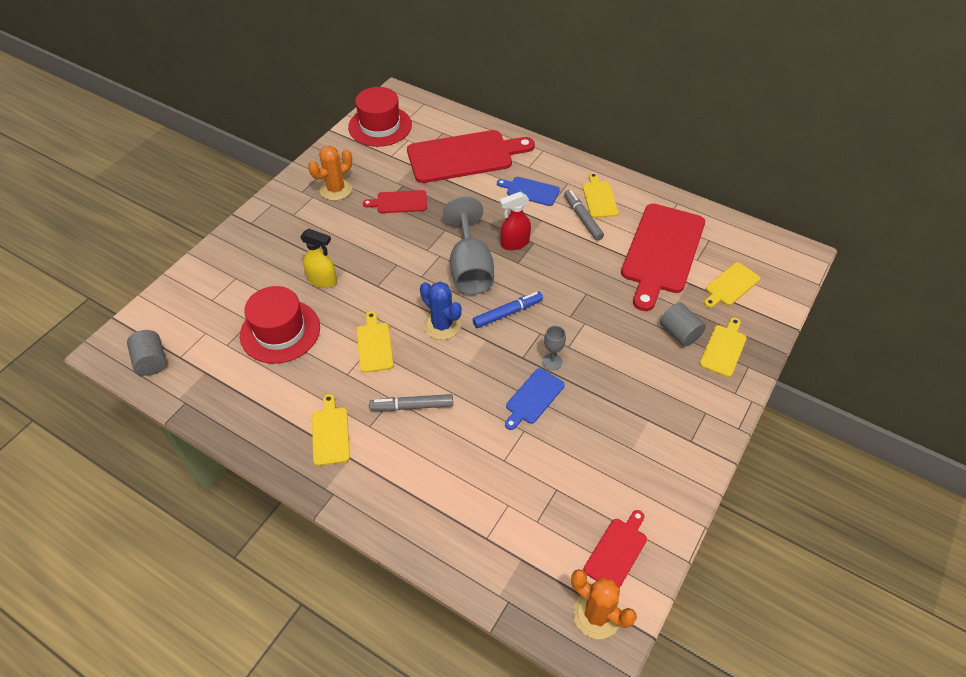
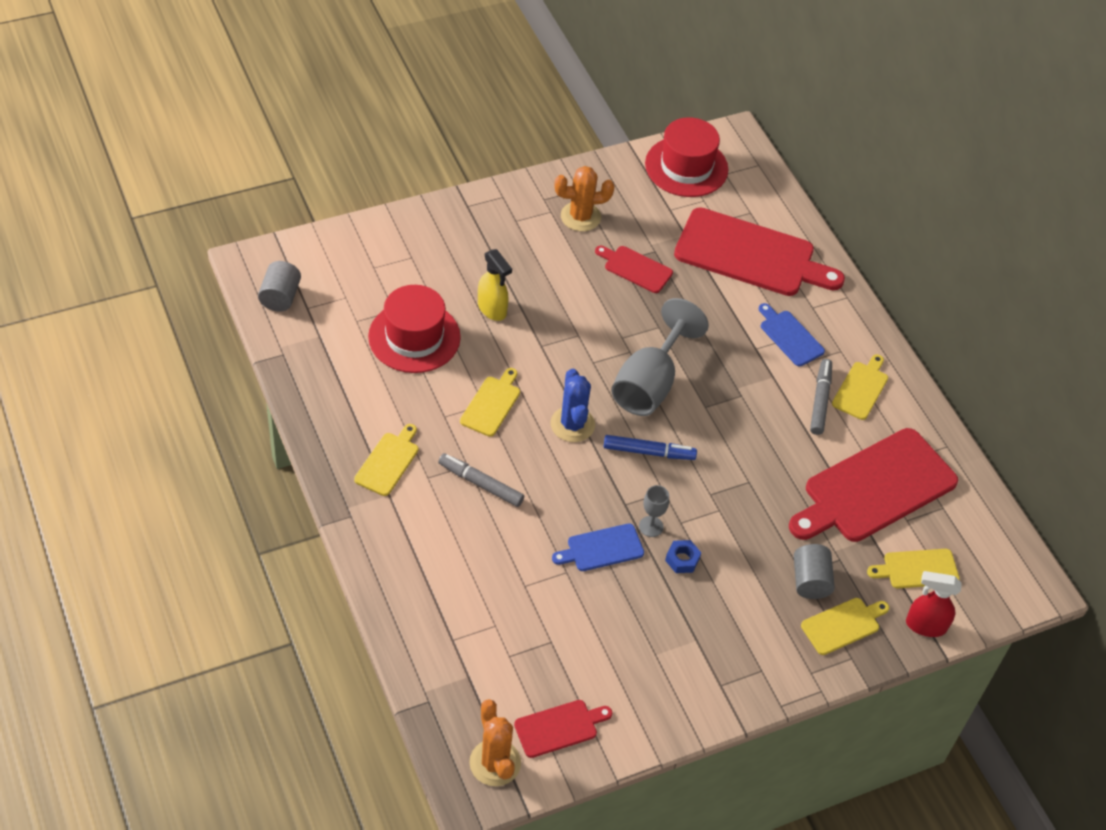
camera: 30 degrees right, 0 degrees up
(514, 243) = (720, 384): red spray bottle -> red spray bottle (925, 625)
(591, 371) = (682, 559): none -> blue nut

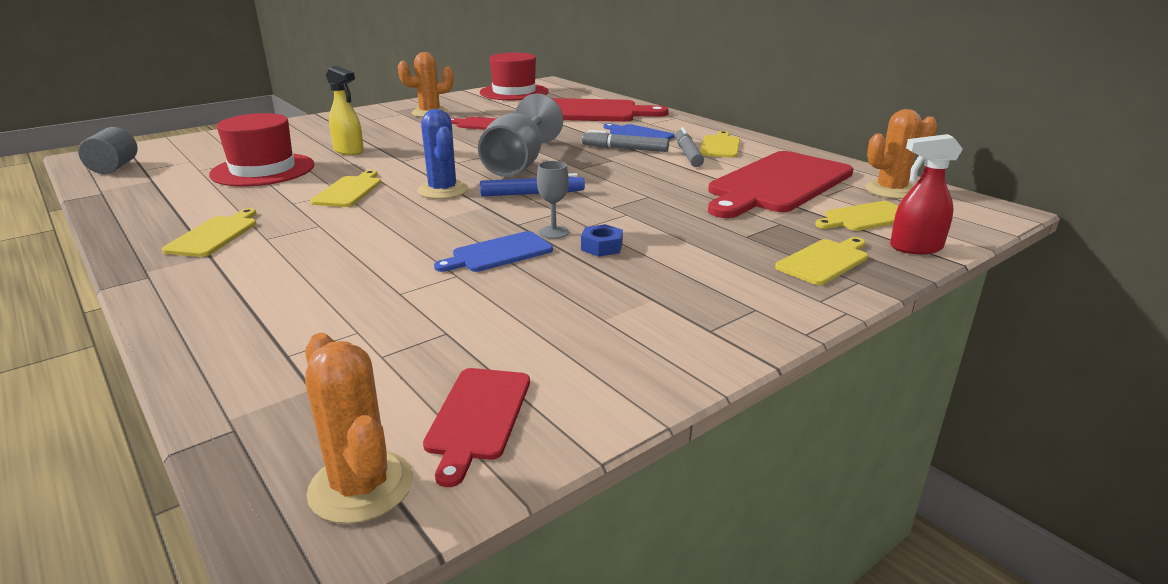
camera: 10 degrees left, 25 degrees down
(480, 484) = (335, 234): grey marker -> grey marker (625, 149)
(559, 727) = (478, 417): red cutting board -> red cutting board turned 135 degrees clockwise
(810, 581) = (760, 239): grey cylinder -> none
(970, 527) = (891, 190): none -> orange cactus

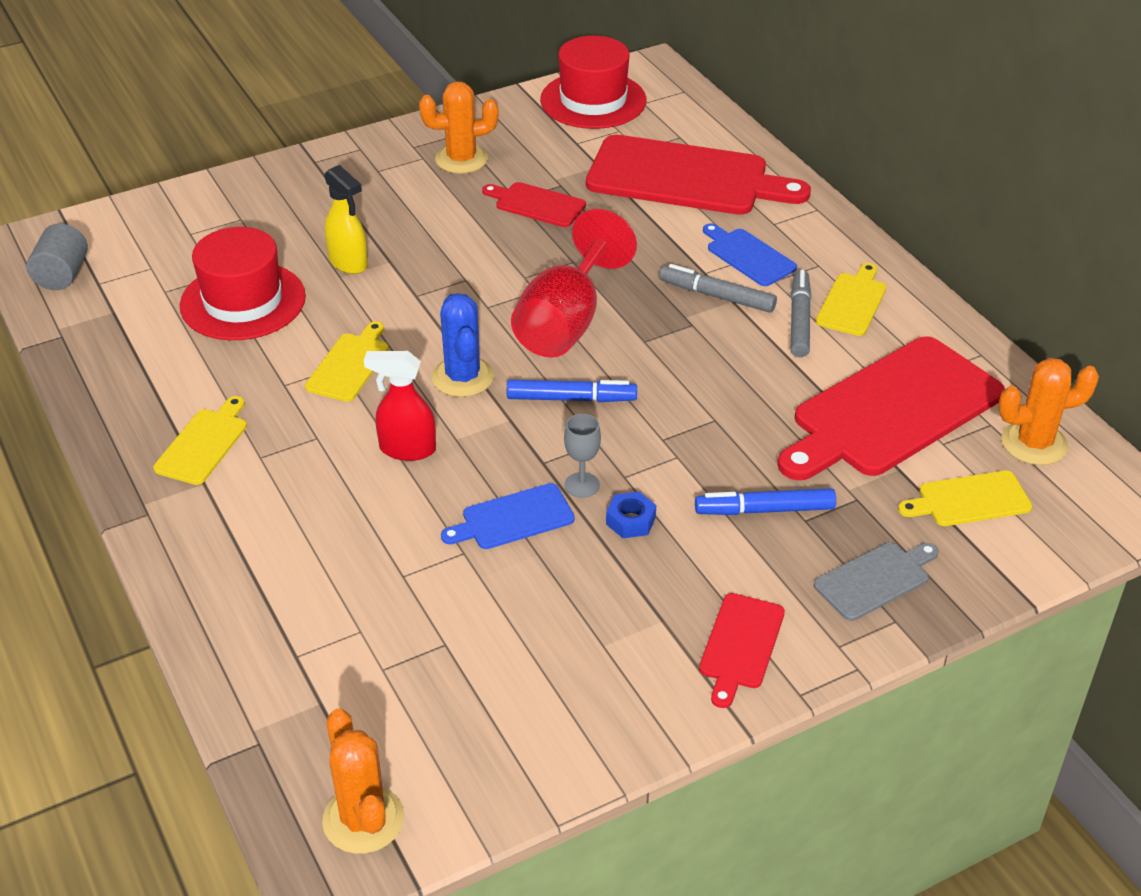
camera: 10 degrees right, 15 degrees up
(478, 417) = (462, 759): red cutting board -> red cutting board (740, 645)
(518, 164) = (565, 322): grey goblet -> red goblet
(710, 233) = (764, 510): none -> blue marker
(824, 261) = (875, 579): yellow cutting board -> grey cutting board
(915, 248) = (995, 568): red spray bottle -> red spray bottle (407, 449)

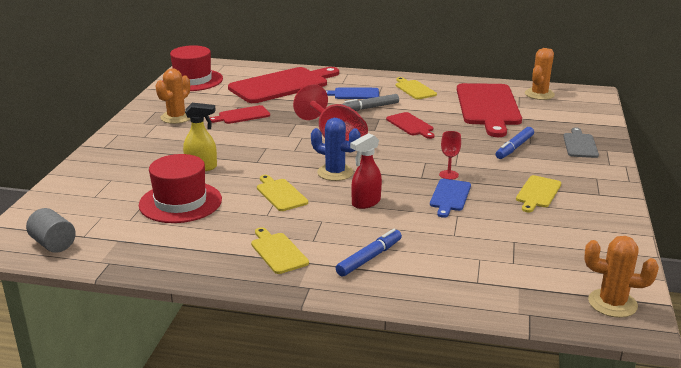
camera: 50 degrees left, 15 degrees down
(571, 399) = (388, 156): blue marker -> blue marker (369, 258)
(582, 485) = (448, 175): grey goblet -> red goblet
(630, 521) = (486, 174): blue nut -> none
(740, 645) = (588, 181): red cutting board -> red cutting board (411, 125)
(799, 320) = (409, 101): grey marker -> none
(969, 500) = (556, 114): yellow cutting board -> yellow cutting board (537, 193)

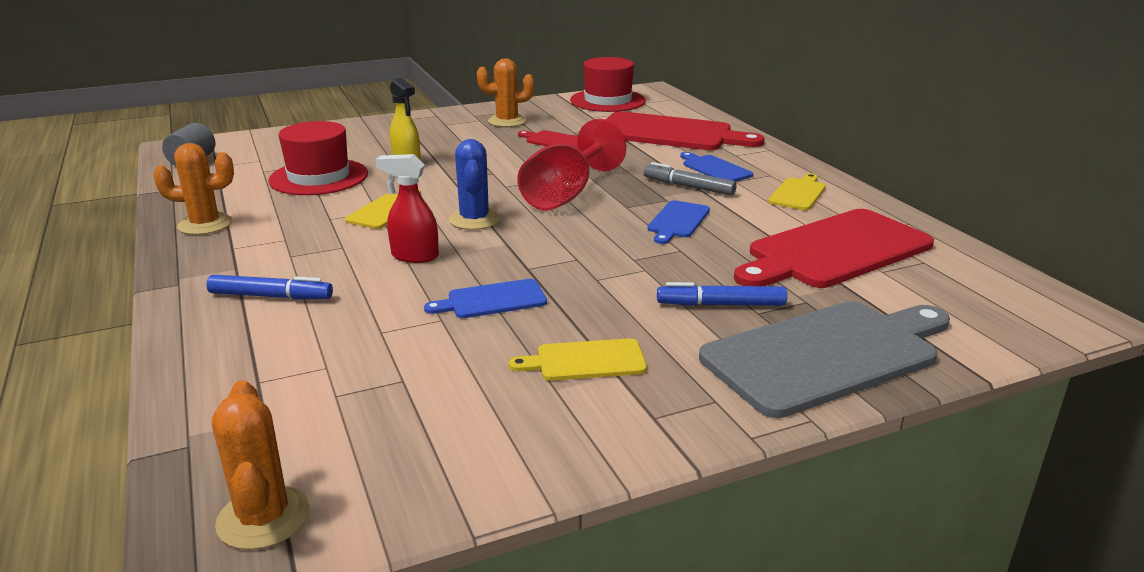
camera: 55 degrees right, 0 degrees up
(278, 252) = (248, 247): yellow cutting board -> none
(411, 125) = (677, 221): red cutting board -> blue cutting board
(448, 175) = (558, 282): red goblet -> none
(539, 94) = (965, 274): orange cactus -> orange cactus (205, 224)
(580, 144) = (826, 355): grey cutting board -> grey cutting board, size x2.10

